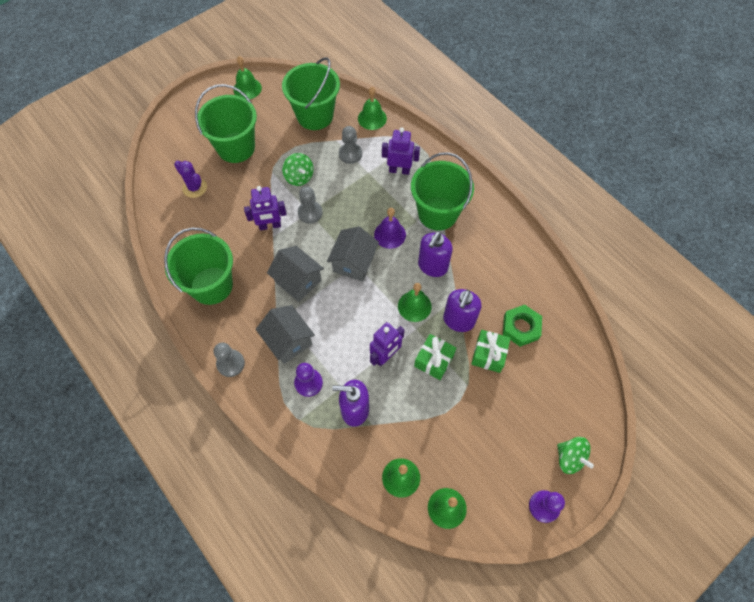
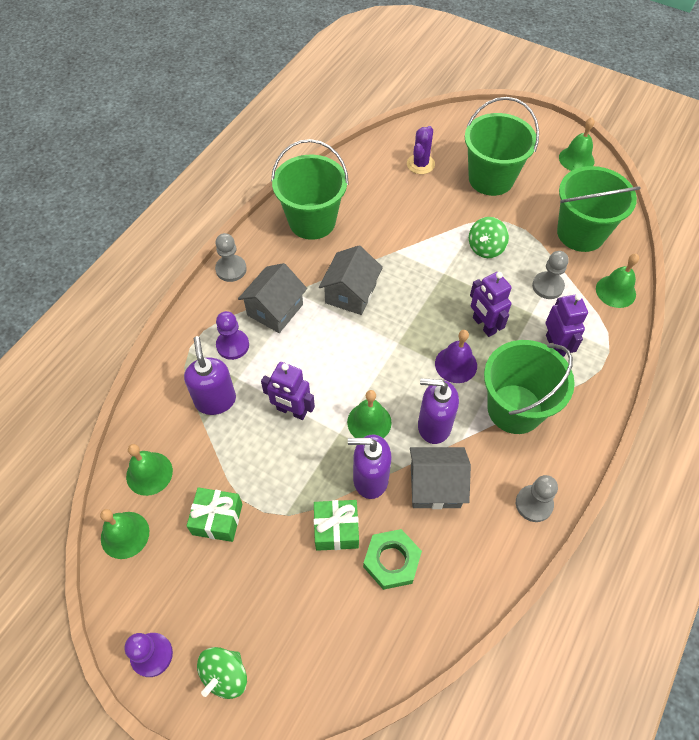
camera: 70 degrees right, 5 degrees down
(270, 226) = (407, 244): purple robot -> purple robot (483, 325)
(310, 213) = (443, 274): grey pawn -> grey pawn (534, 504)
(353, 262) = (399, 339): grey house -> grey house (435, 486)
(434, 360) = (305, 466): green gift -> green gift (217, 519)

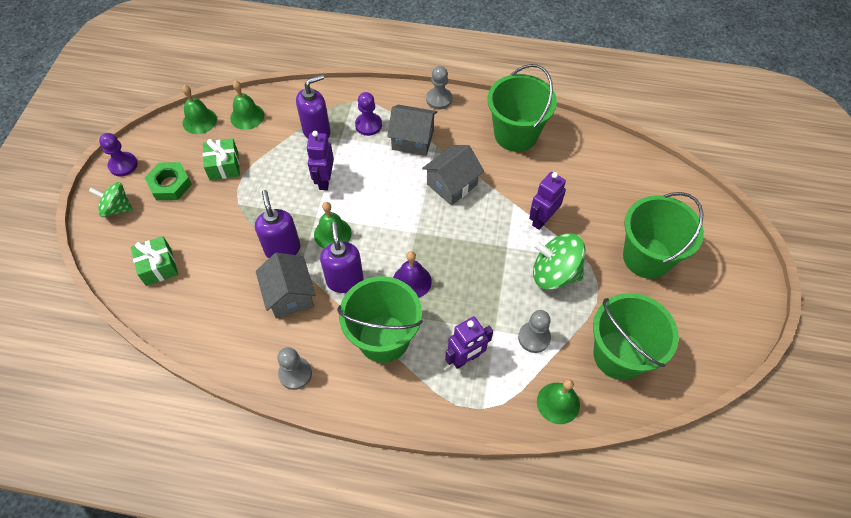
camera: 70 degrees right, 0 degrees up
(336, 529) = (235, 239): green gift -> green gift (158, 267)
(350, 293) = (452, 184): grey house -> grey house turned 45 degrees counterclockwise
(391, 561) = (219, 282): green nut -> green nut (170, 184)
(420, 164) = (630, 194): purple cactus -> none
(483, 325) = (463, 293): purple robot -> purple robot (542, 219)
(485, 248) = (554, 273): green spinning top -> green spinning top, size x1.53
(576, 159) = (724, 331): green bell -> none

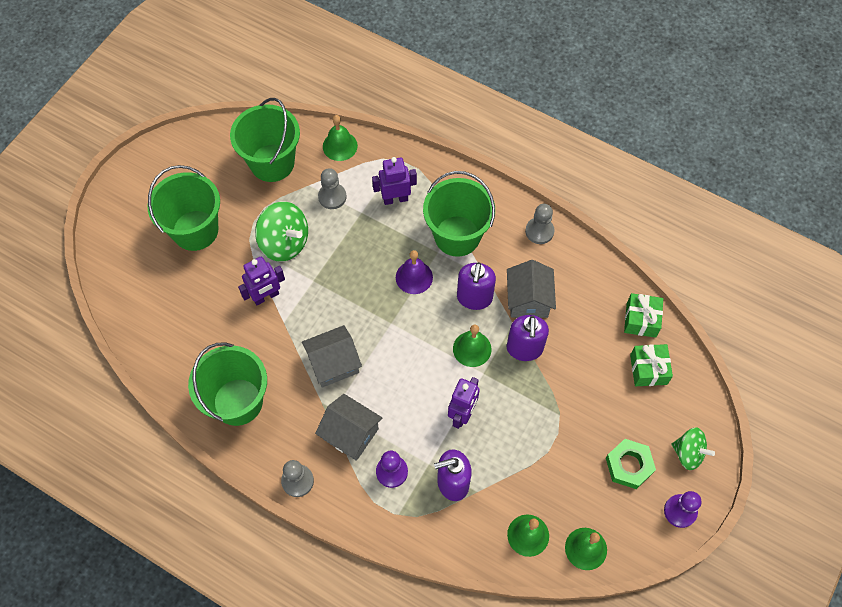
camera: 160 degrees left, 5 degrees up
(224, 166) = (566, 470): green gift -> green gift (641, 320)

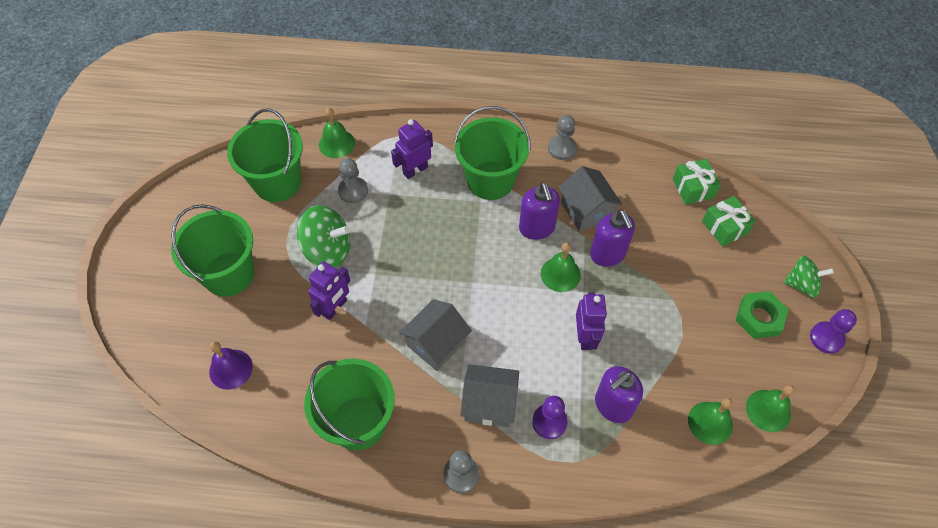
camera: 25 degrees left, 5 degrees down
(414, 277) = (470, 232): purple bell -> purple bell (231, 369)

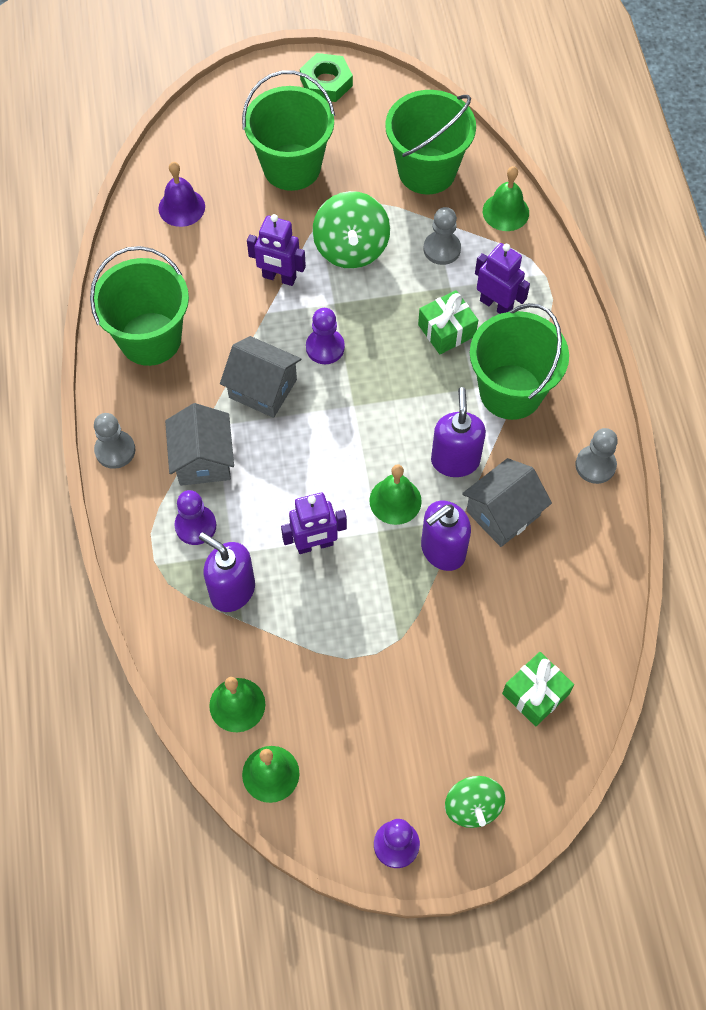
camera: 75 degrees right, 5 degrees up
(413, 290) = (325, 347): none -> purple pawn
(537, 228) = (455, 460): purple soap dispenser -> purple soap dispenser turned 120 degrees clockwise
(693, 188) = (588, 644): green gift -> green gift (446, 330)
(759, 317) = (403, 752): green nut -> green nut (326, 82)

